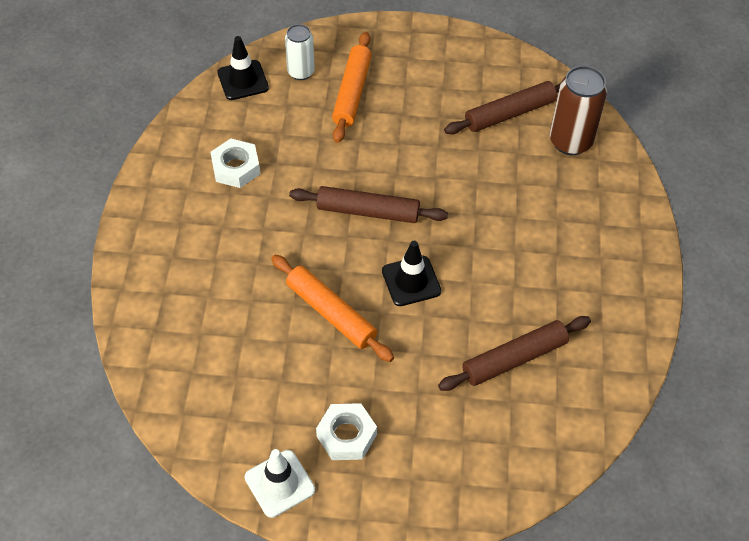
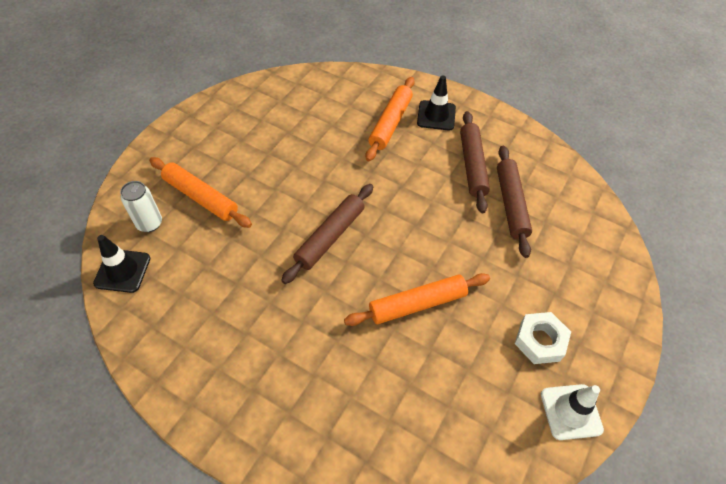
camera: 65 degrees left, 0 degrees up
(236, 168) = (220, 316): white nut -> none
(411, 281) = (413, 236): black traffic cone -> black traffic cone (436, 115)
(509, 113) = (294, 113): brown rolling pin -> brown rolling pin (472, 165)
(558, 203) = (390, 123): none -> orange rolling pin
(570, 141) = (341, 94): brown can -> none

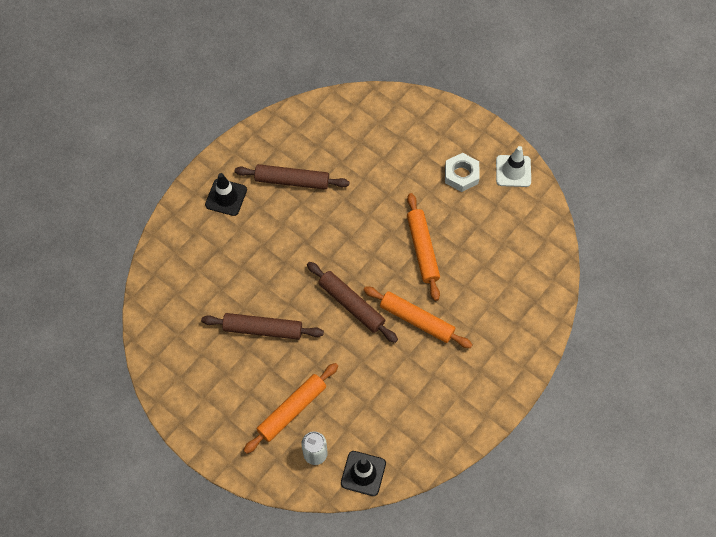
camera: 80 degrees left, 10 degrees up
(390, 123) = (228, 238): orange rolling pin -> orange rolling pin (416, 320)
(511, 204) = (338, 162): brown rolling pin -> brown rolling pin (263, 329)

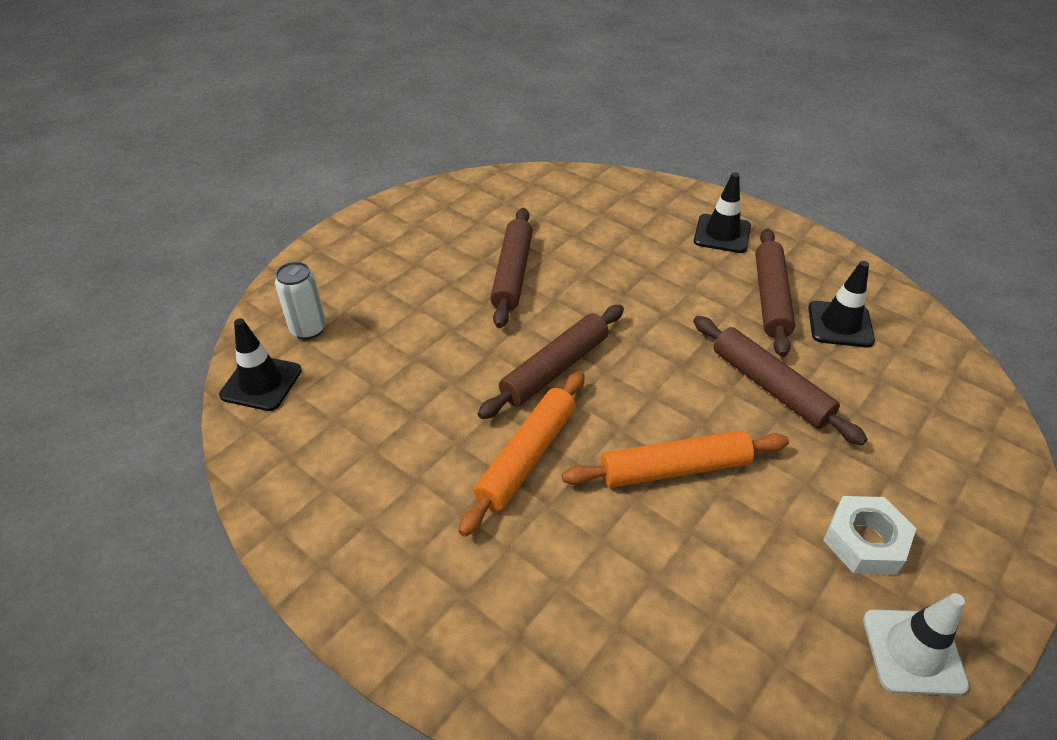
camera: 90 degrees right, 20 degrees down
(292, 410) = (383, 304): orange rolling pin -> none
(316, 149) = (840, 324): none -> black traffic cone
(365, 195) = (770, 386): none -> brown rolling pin

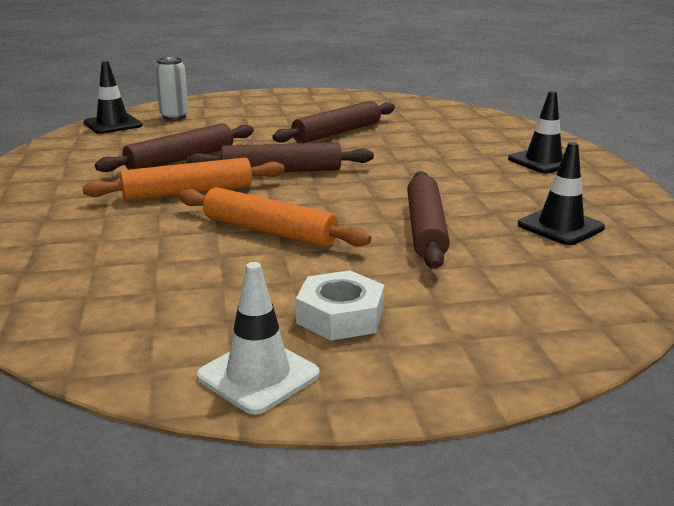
camera: 40 degrees right, 20 degrees down
(770, 298) = (520, 197): brown rolling pin -> brown rolling pin (180, 159)

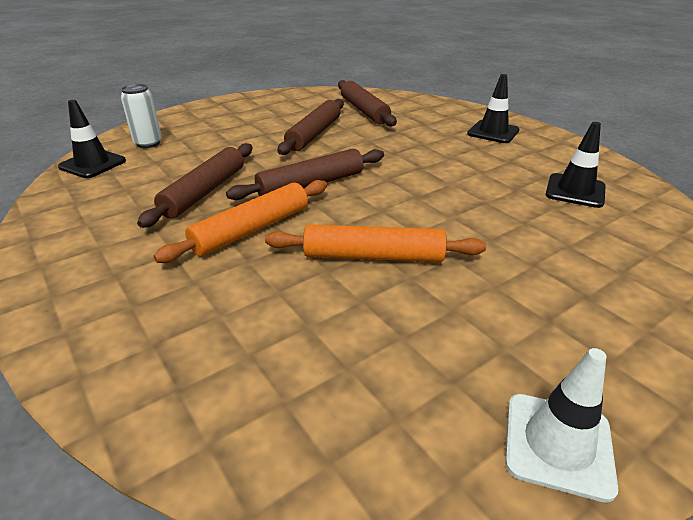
camera: 25 degrees left, 10 degrees up
(340, 316) = (538, 338): white nut -> none
(426, 229) = (491, 218): brown rolling pin -> brown rolling pin (364, 110)

